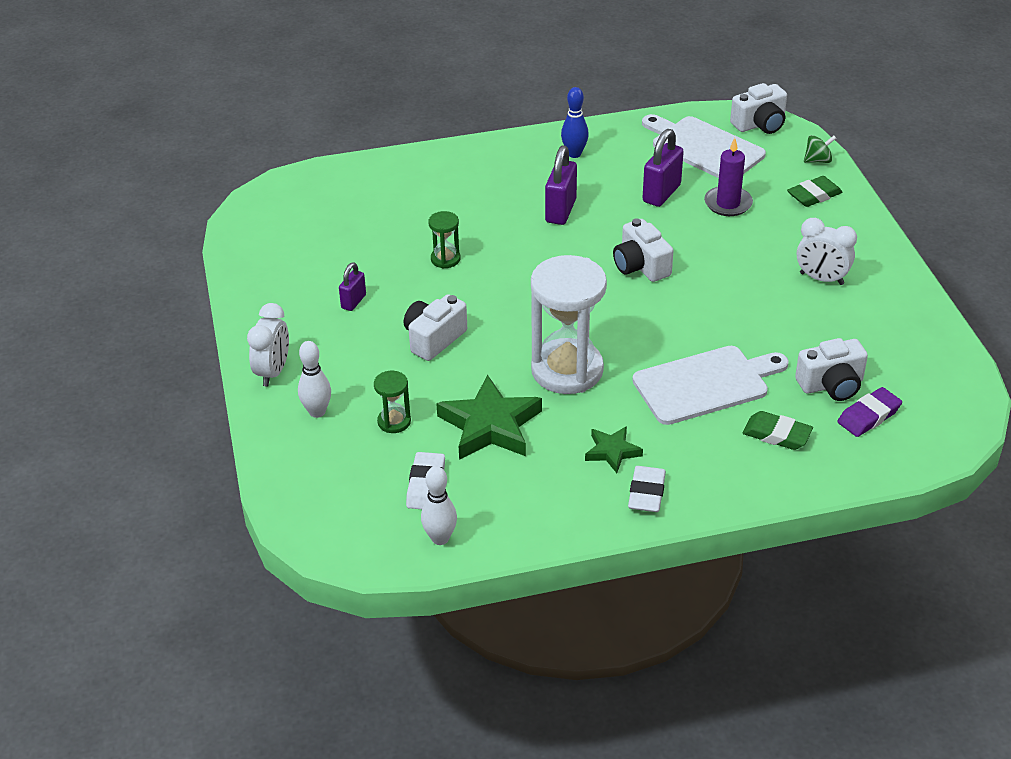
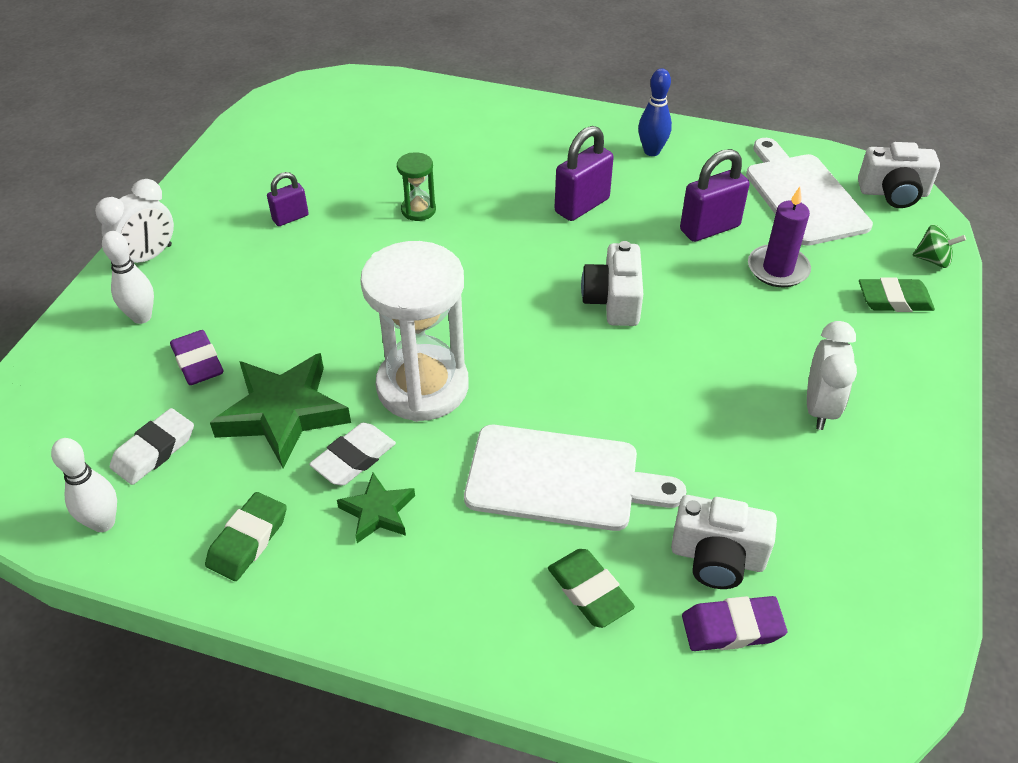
camera: 30 degrees right, 5 degrees up
(394, 422) = (198, 362): green hourglass -> purple eraser
(434, 339) = (324, 289): white camera -> none
(547, 503) = (248, 540): none -> green eraser
(646, 493) = (366, 588): white eraser -> white eraser (354, 458)
(821, 279) = (819, 408): white clock -> white clock turned 135 degrees counterclockwise

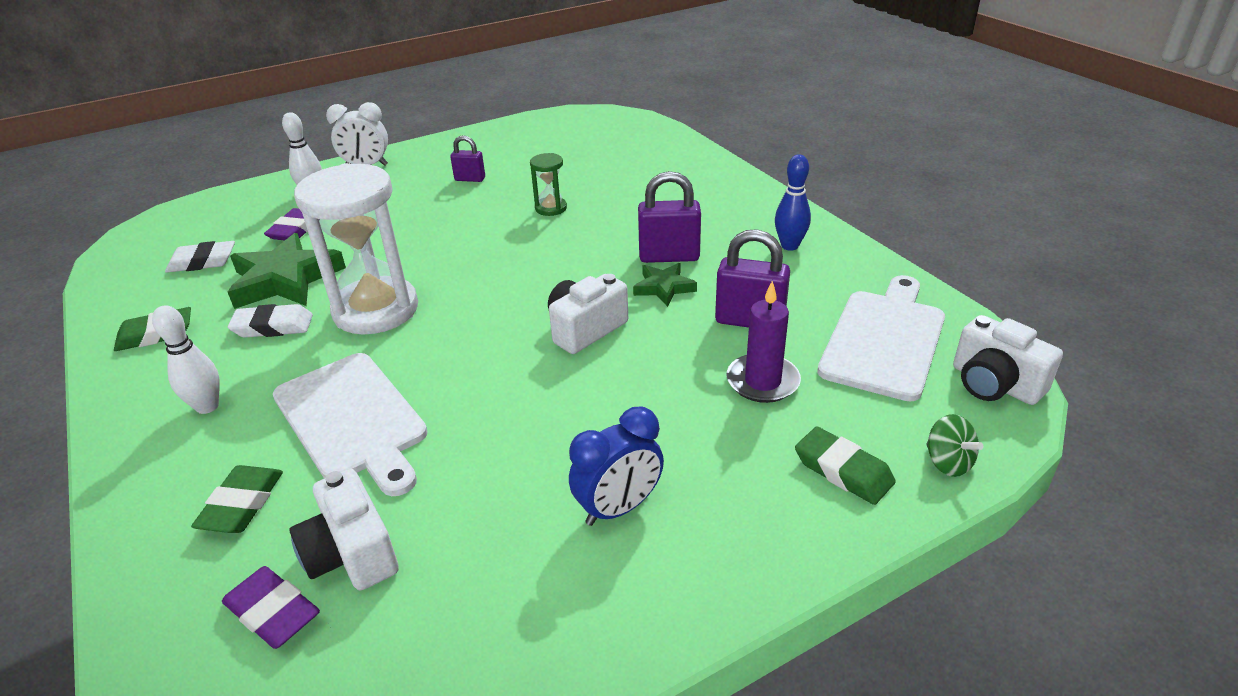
camera: 45 degrees right, 10 degrees down
(103, 523) = (125, 283): white bowling pin -> white bowling pin (207, 406)
(378, 512) = (231, 364): green star -> green star (664, 287)
(819, 408) = (618, 508): white clock -> blue clock

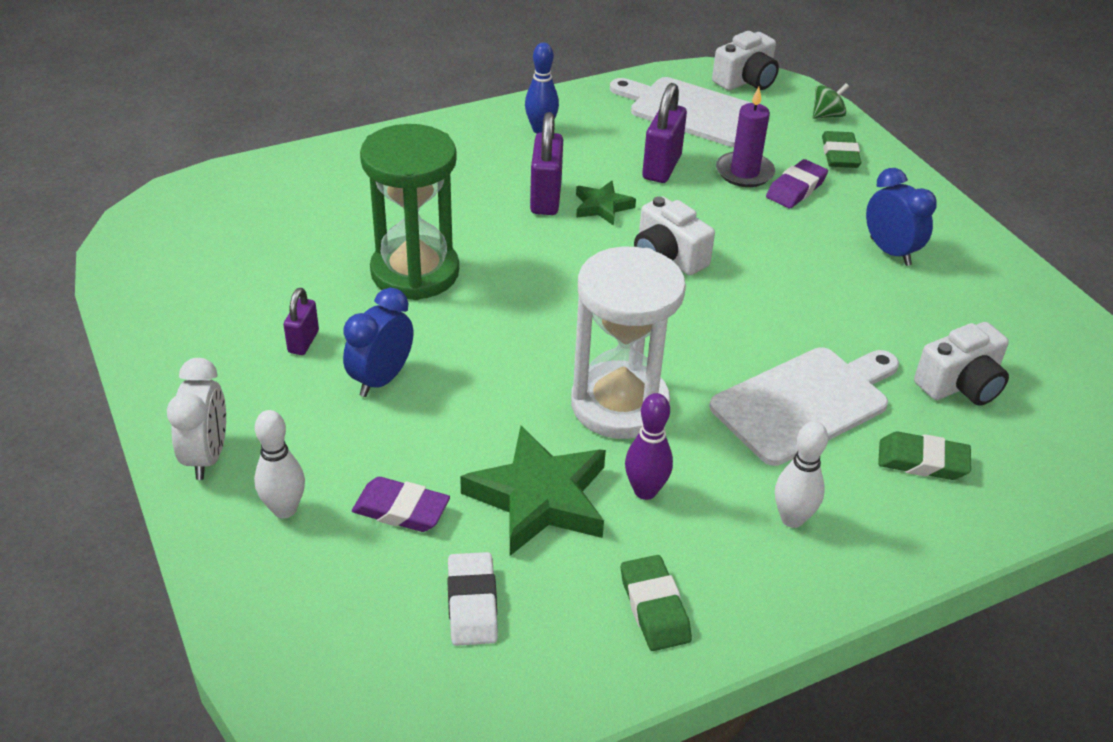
camera: 90 degrees left, 5 degrees up
(273, 326) = (645, 491): white eraser -> purple bowling pin
(273, 612) = (1023, 421): purple eraser -> purple eraser (796, 189)
(426, 209) = (381, 379): none -> blue clock
(551, 208) = (415, 272): green hourglass -> green hourglass, size x2.23
(843, 470) = (839, 155): green eraser -> green eraser turned 45 degrees counterclockwise

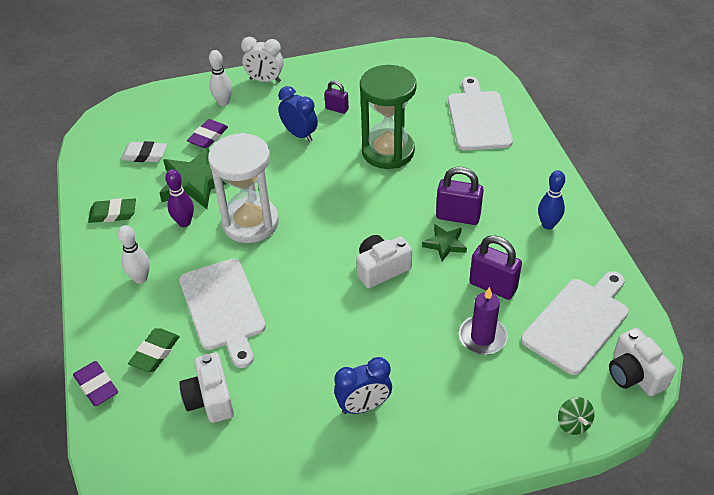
camera: 105 degrees right, 5 degrees up
(322, 189) = (478, 118): none -> white cutting board
(796, 189) = (456, 366): purple eraser -> purple eraser (96, 386)
(839, 155) = (506, 413): green eraser -> none

